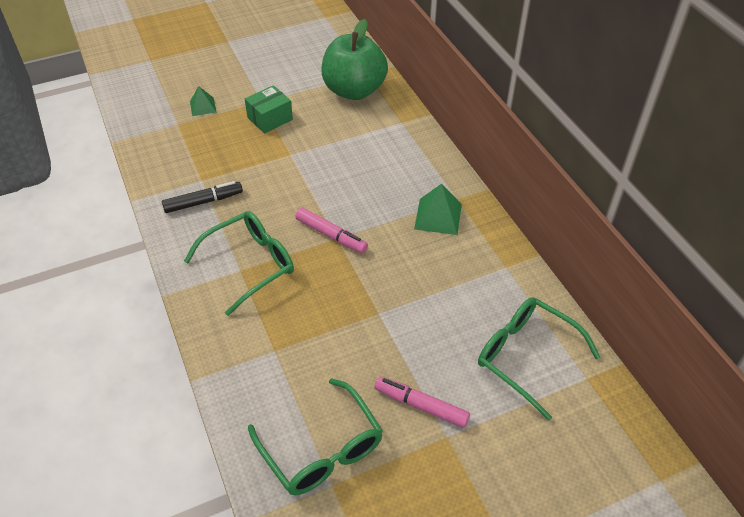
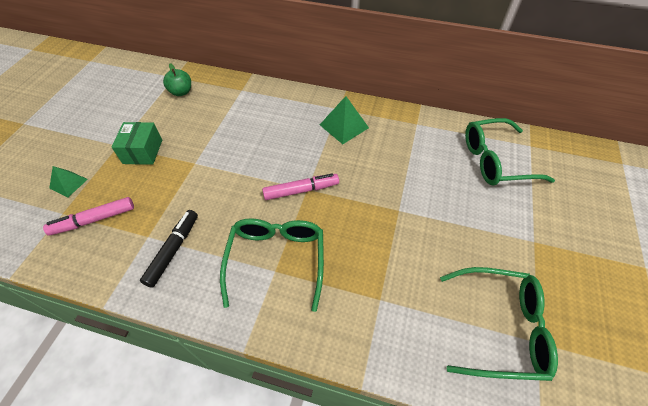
camera: 50 degrees left, 5 degrees up
(354, 90) = (181, 92): green apple -> green apple, size x0.45
(421, 405) = (499, 239): pink marker -> pink marker (94, 220)

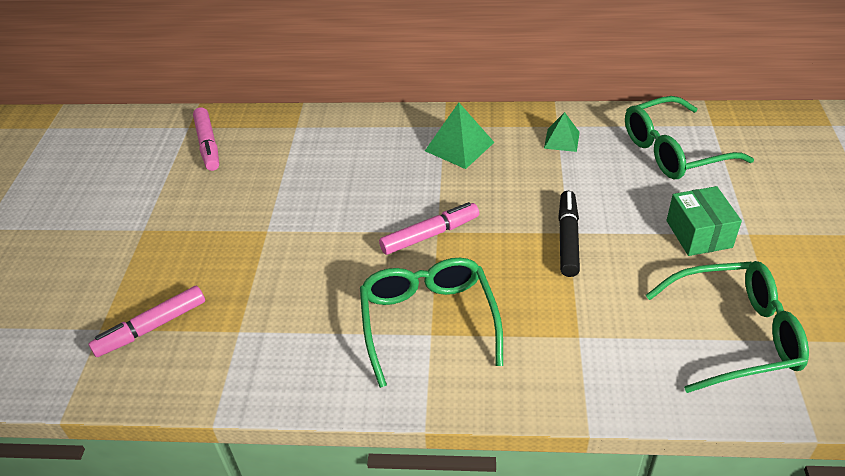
camera: 10 degrees left, 10 degrees down
(68, 183) = (92, 291): green pyramid -> green pyramid (561, 140)
(143, 151) = (185, 230): green box -> green box (699, 234)
(173, 250) = (282, 339): black marker -> black marker (568, 239)
(181, 92) = (208, 145): green apple -> pink marker

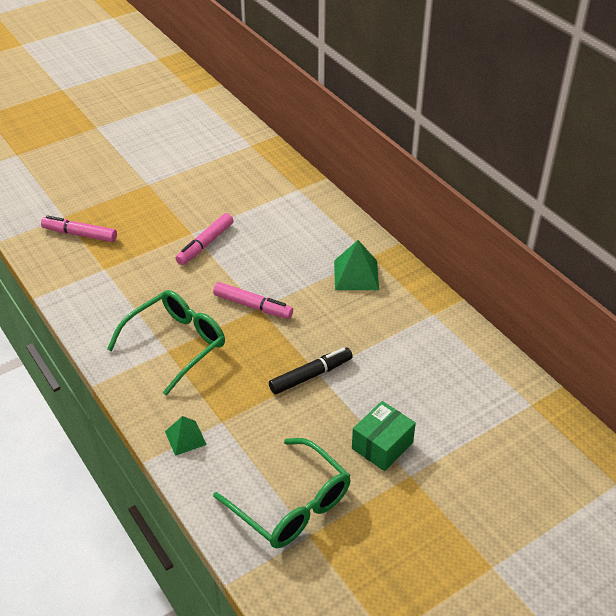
camera: 50 degrees right, 0 degrees up
(208, 145) = (242, 163): pink marker -> pink marker (205, 244)
(561, 140) = (418, 324): green pyramid -> green pyramid (185, 438)
(673, 151) = (470, 393): green glasses -> none

